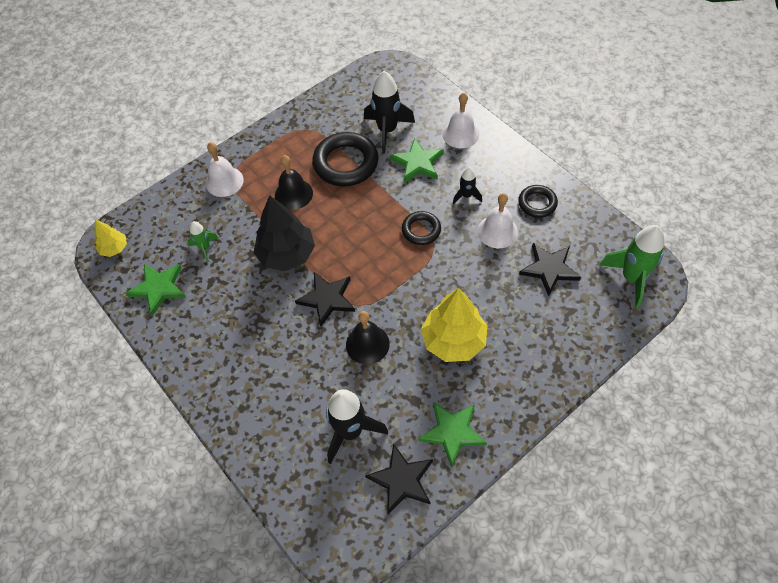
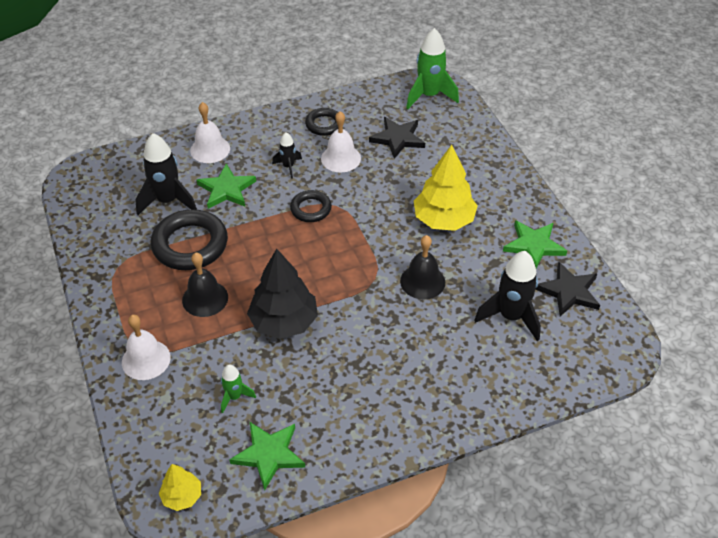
camera: 75 degrees left, 10 degrees down
(327, 299) = (357, 300): black star -> none

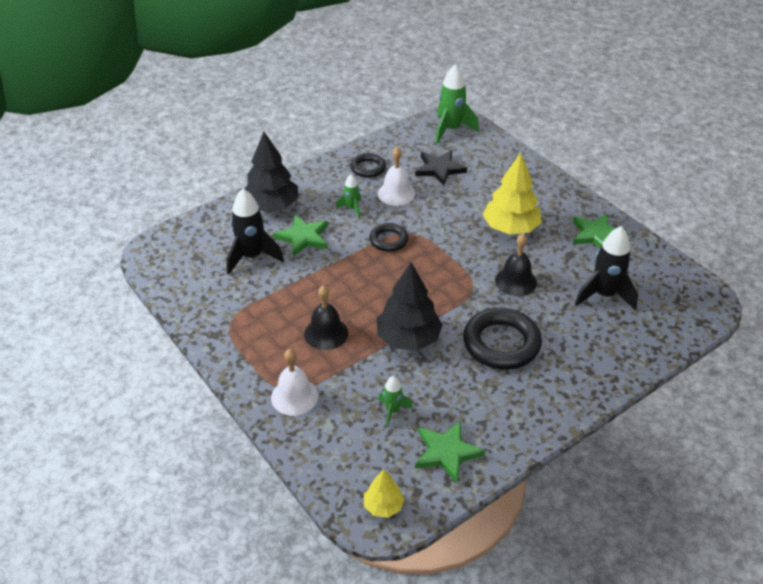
camera: 15 degrees left, 5 degrees down
(190, 244) = (290, 290): black ring -> black ring (501, 343)
(210, 149) = (271, 206): white bell -> black tree
(288, 167) = (352, 208): black rocket -> green rocket
(569, 291) = (643, 266): black star -> none

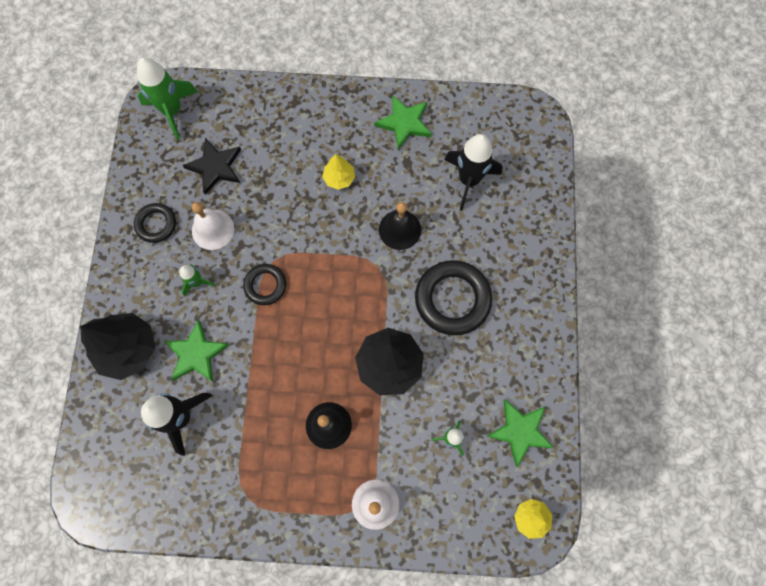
camera: 50 degrees left, 30 degrees up
(510, 228) = (339, 178): yellow tree -> yellow tree, size x0.53

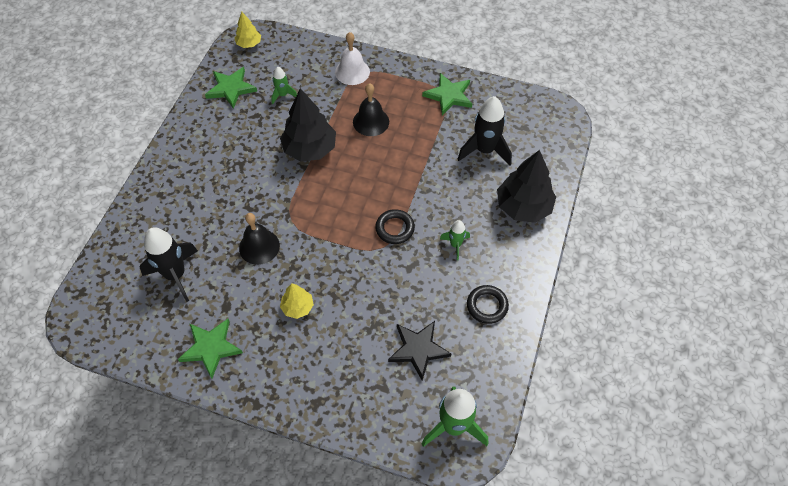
camera: 165 degrees left, 15 degrees down
(196, 354) = (465, 190): green star -> green star (449, 95)
(213, 229) = (432, 288): white bell -> none
(452, 299) = (238, 182): black ring -> none

